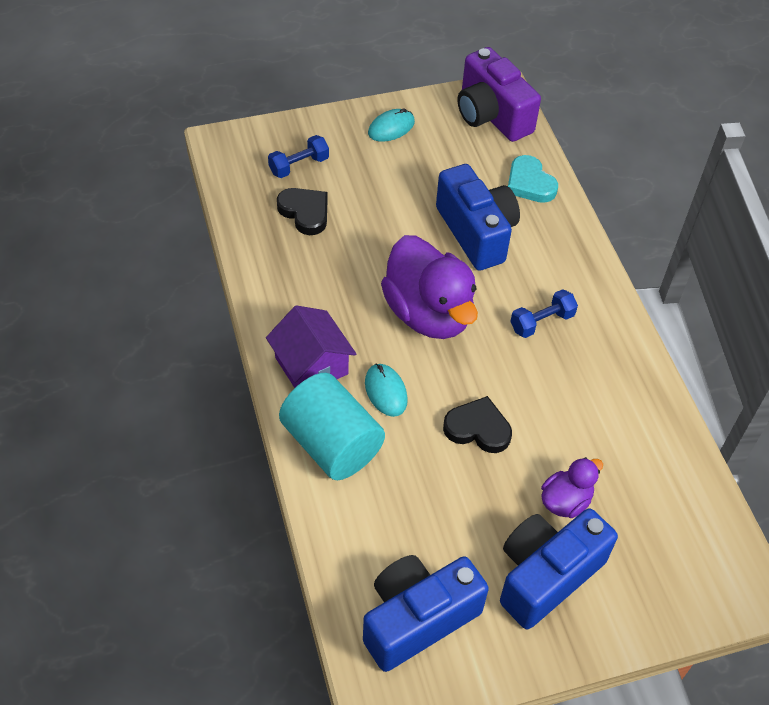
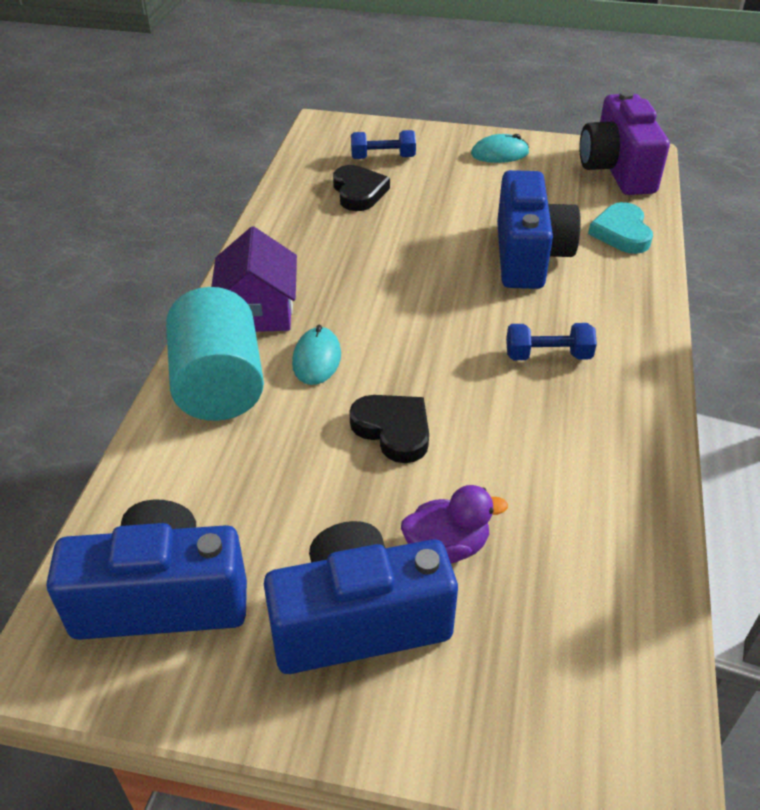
camera: 30 degrees right, 10 degrees down
(429, 313) = (420, 307): purple duck -> none

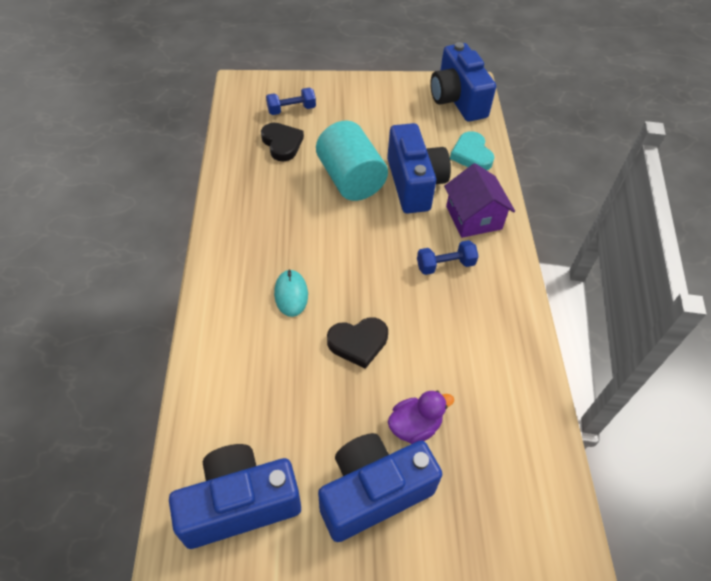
camera: 15 degrees left, 10 degrees up
(219, 385) = (228, 328): turquoise cylinder -> turquoise cylinder (350, 179)
(258, 311) = (238, 260): purple house -> purple house (473, 218)
(393, 430) = (358, 343): black heart -> black heart turned 135 degrees clockwise
(499, 153) = (374, 95): turquoise mouse -> none
(617, 170) = (457, 100): purple camera -> blue camera

